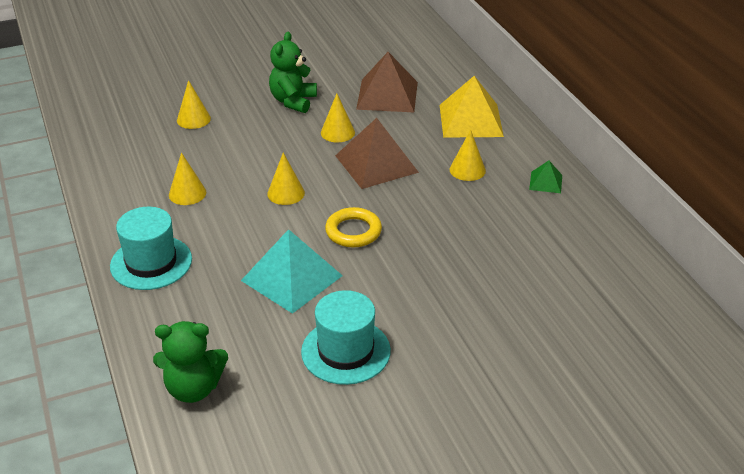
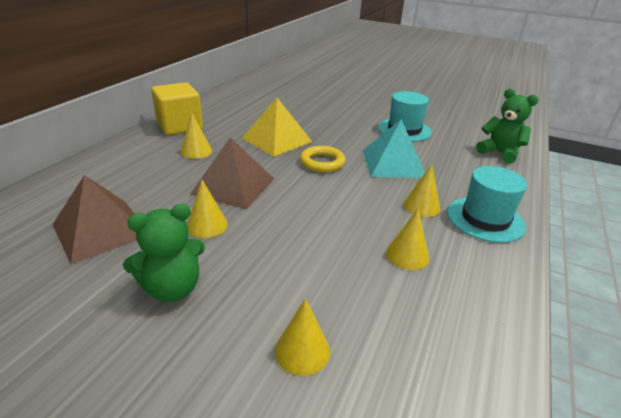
camera: 135 degrees left, 5 degrees down
(286, 193) = (327, 206): yellow cone -> yellow cone (421, 206)
(471, 120) = (116, 172): yellow pyramid -> yellow pyramid (276, 140)
(545, 182) = (179, 126): green pyramid -> yellow cube

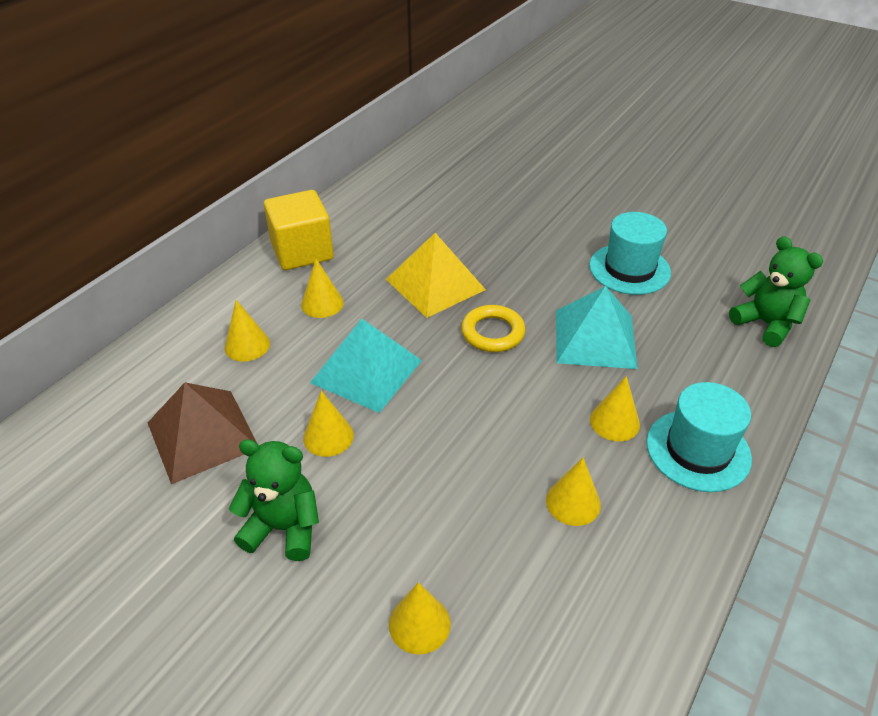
camera: 10 degrees right, 10 degrees up
(139, 175) = (247, 345): none -> yellow cone
(172, 288) = (283, 528): green teddy bear -> green teddy bear turned 150 degrees counterclockwise
(233, 186) = (366, 371): brown pyramid -> turquoise pyramid

